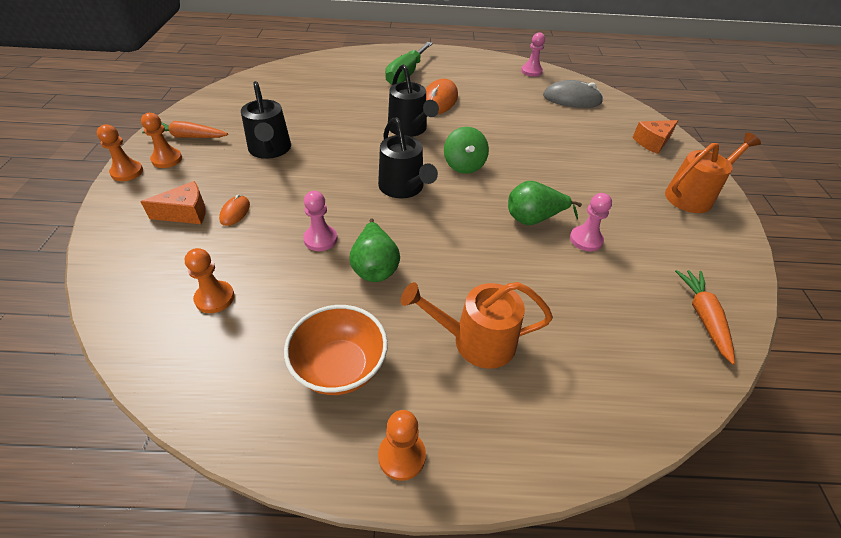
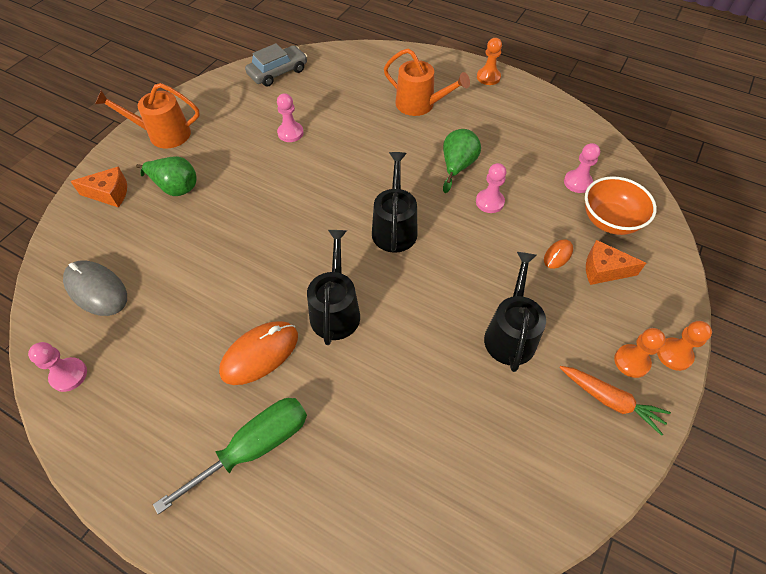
camera: 150 degrees left, 10 degrees up
(215, 298) = (577, 182): orange pawn -> pink pawn
(340, 367) = (505, 118): orange bowl -> orange bowl (609, 221)
(464, 165) = (319, 233): green spinning top -> none
(533, 219) = (311, 160): green pear -> green pear (175, 187)
(703, 317) = (278, 72): orange carrot -> grey car

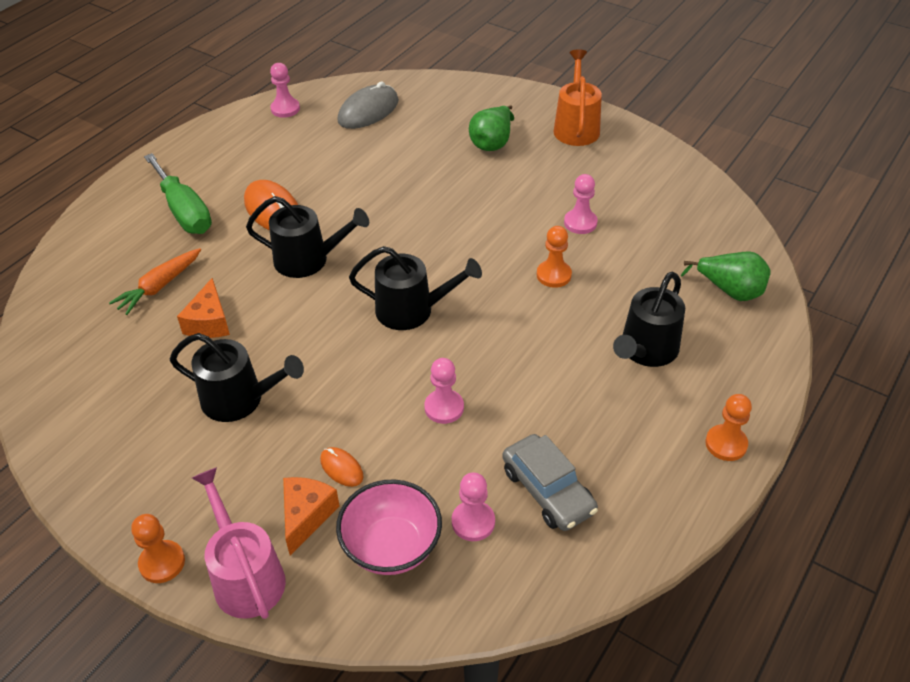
camera: 95 degrees right, 10 degrees down
(110, 194) = (487, 103): orange cheese -> orange cheese (209, 322)
(278, 72) = (703, 209): grey car -> grey car (548, 490)
(419, 105) = (646, 350): orange watering can -> black watering can
(457, 166) = (514, 380): green pear -> green pear (730, 291)
(609, 221) = (391, 546): orange bowl -> pink bowl
(610, 400) = (130, 477): orange carrot -> orange carrot (159, 287)
(631, 361) = (168, 512): orange pawn -> orange pawn (553, 275)
(662, 298) = (246, 576): none -> pink watering can

